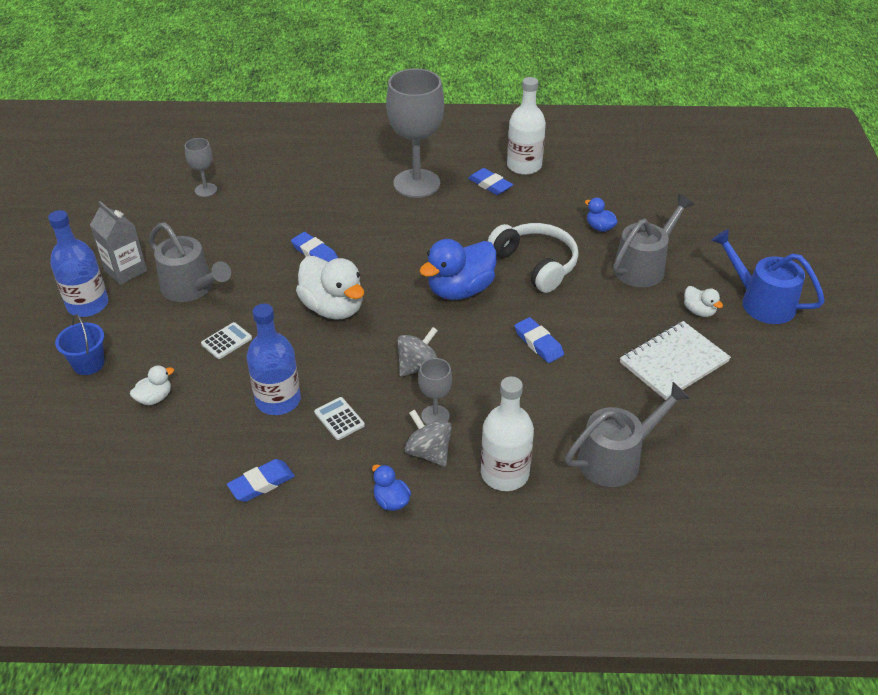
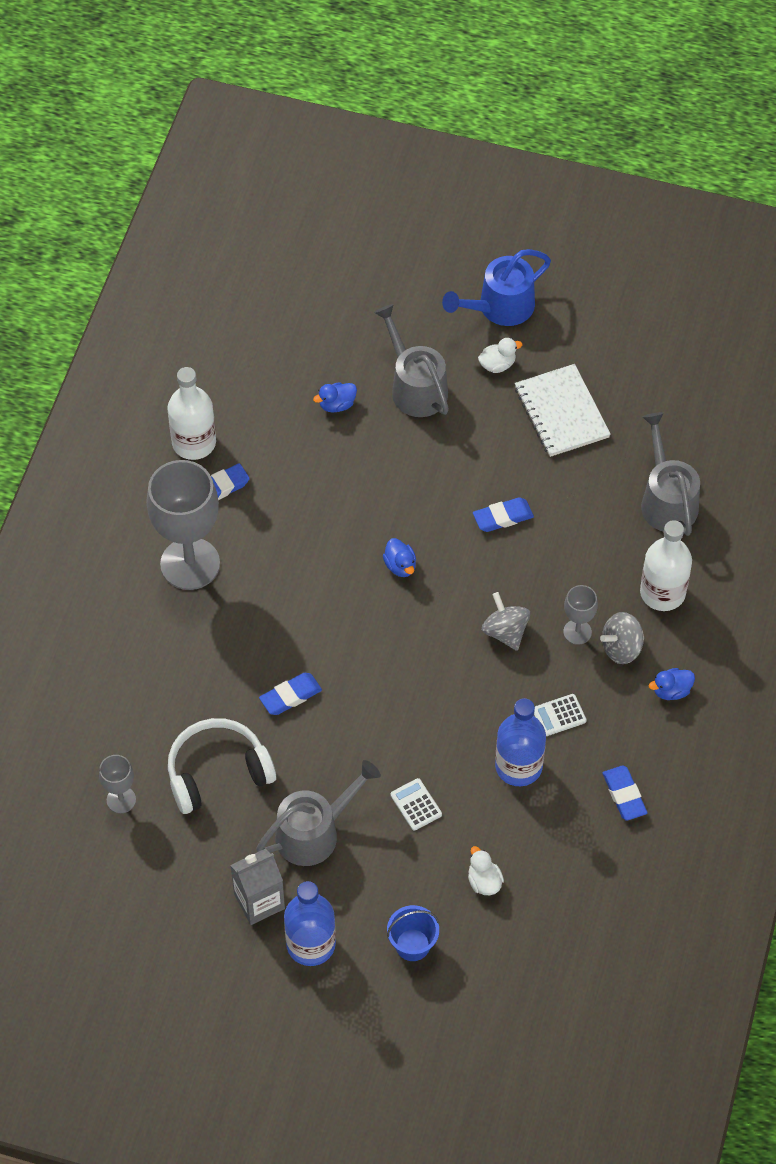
camera: 75 degrees left, 15 degrees up
(333, 308) = (392, 693): white duck -> none
(460, 290) = (400, 566): blue duck -> blue duck, size x0.48
(536, 264) = (380, 484): white headphones -> white headphones (217, 772)

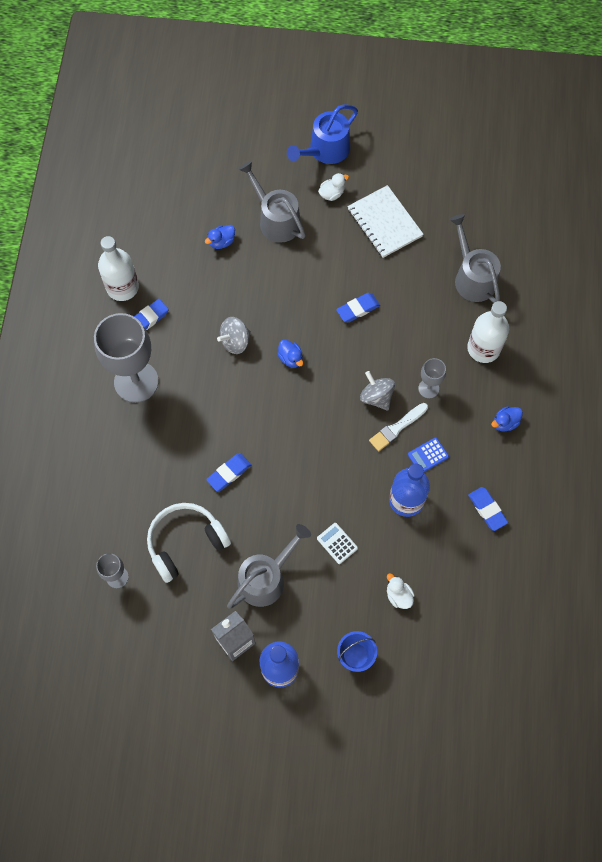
camera: 10 degrees left, 10 degrees up
(524, 675) = (397, 428): none -> white brush
(559, 715) = (428, 455): white calculator -> blue calculator
(621, 648) = (462, 395): grey spinning top -> grey spinning top (235, 341)

